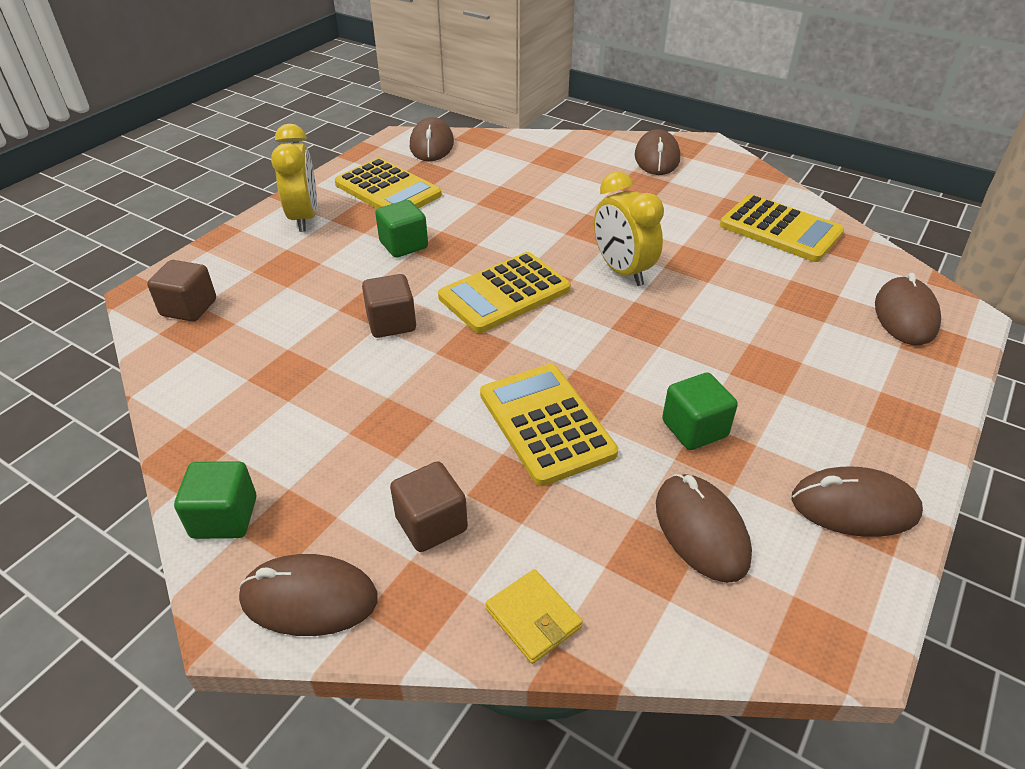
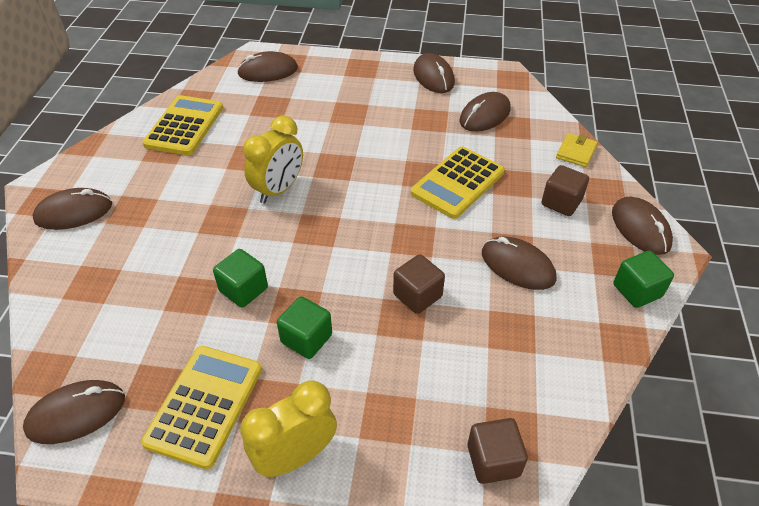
camera: 115 degrees left, 5 degrees up
(362, 418) = (517, 266): none -> brown mouse
(504, 293) = (342, 244): yellow calculator -> none
(694, 429) = (419, 129): green cube -> green cube (243, 289)

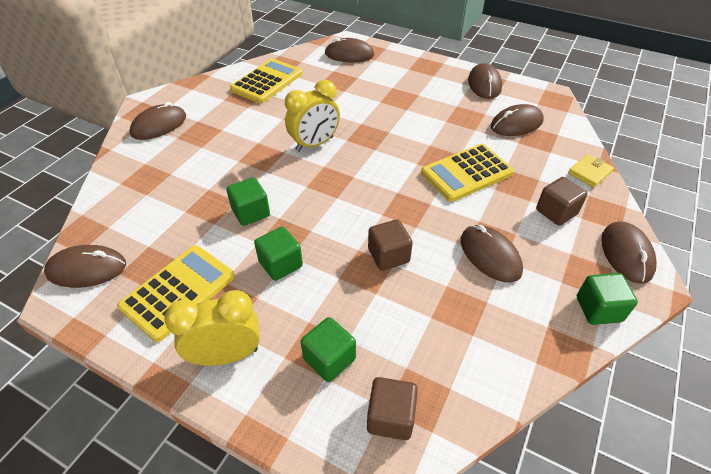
camera: 20 degrees right, 0 degrees up
(74, 212) = (159, 125): brown mouse -> brown mouse turned 45 degrees counterclockwise
(407, 423) = (329, 359): none -> green cube

